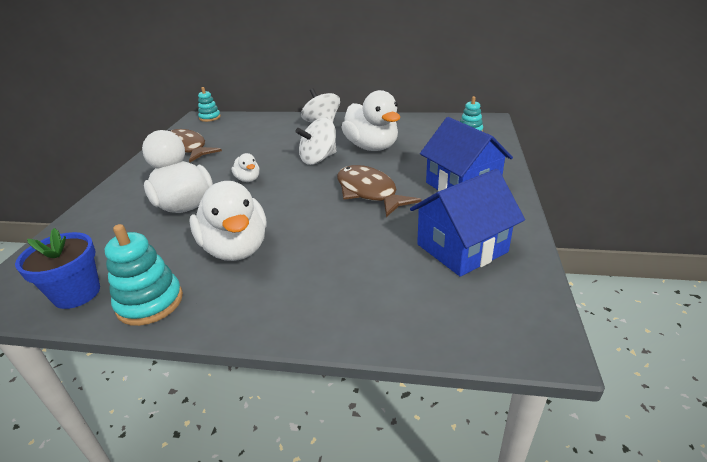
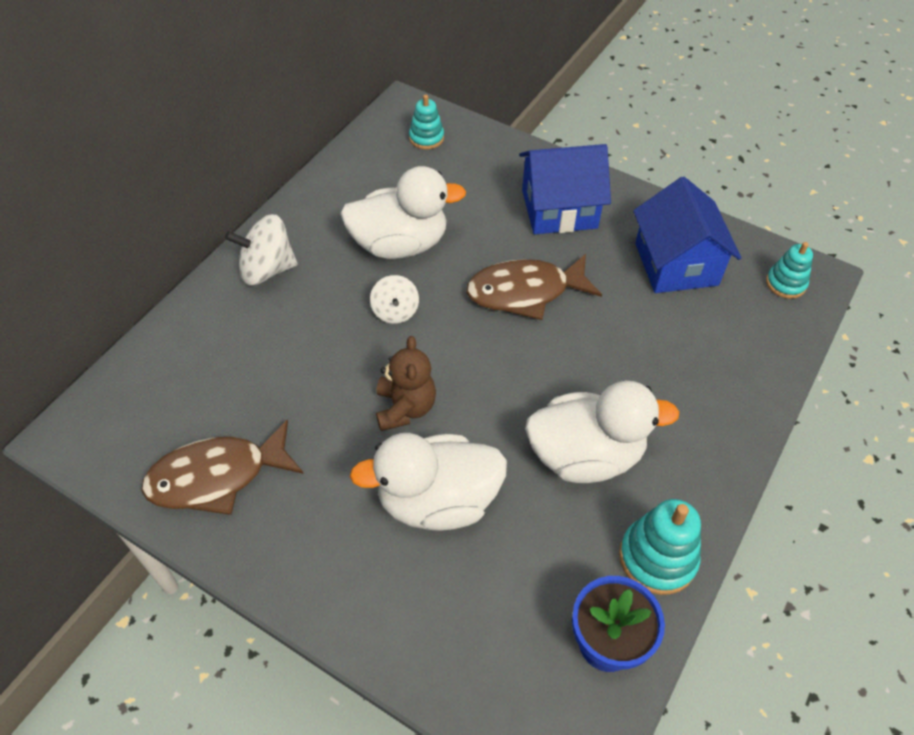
camera: 70 degrees left, 20 degrees up
(210, 117) = (84, 418): turquoise stacking toy -> turquoise stacking toy (785, 283)
(248, 179) = (405, 408): white duck -> brown teddy bear
(318, 159) = (395, 311): white spinning top -> white spinning top, size x0.63

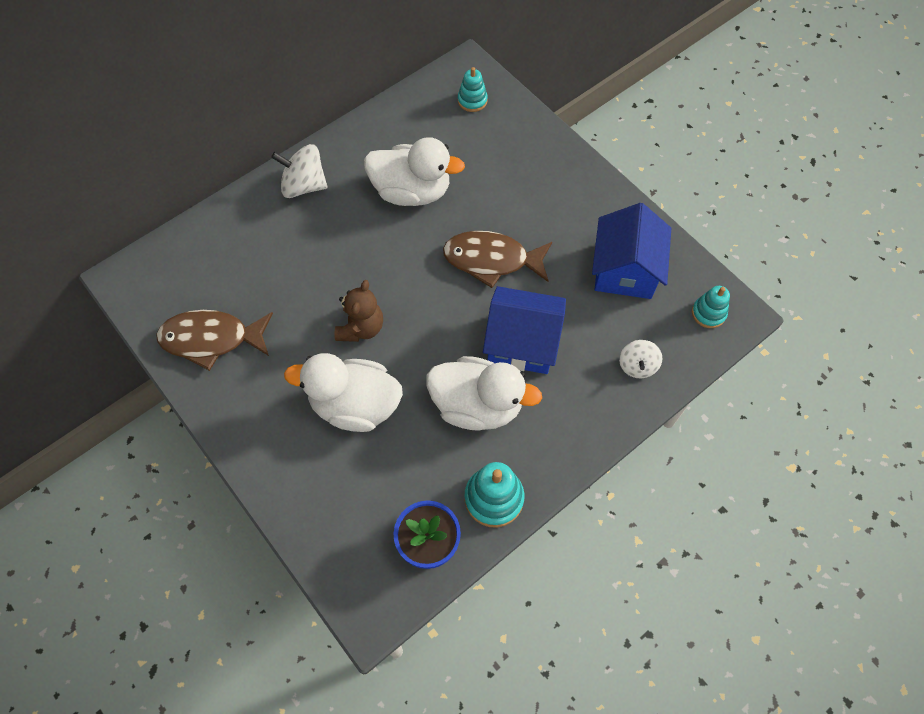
camera: 20 degrees right, 10 degrees up
(395, 311) = (385, 248): white spinning top -> white spinning top (637, 365)
(559, 209) = (552, 195): blue house -> blue house (522, 342)

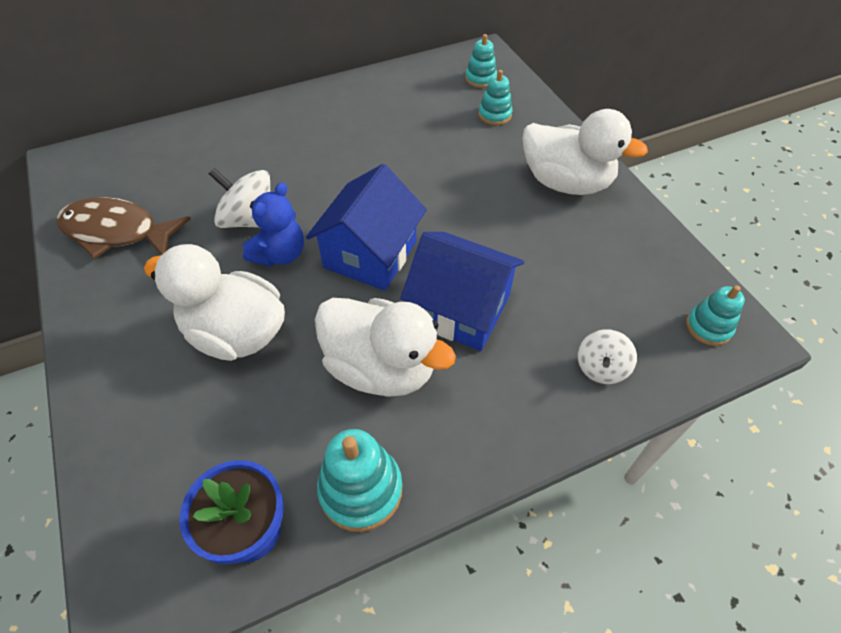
camera: 15 degrees right, 10 degrees down
(304, 185) = (282, 117): white spinning top -> white spinning top (249, 220)
(361, 328) = (280, 254): brown teddy bear -> blue teddy bear
(412, 191) = (389, 141): white duck -> white duck (566, 183)
(492, 260) = (453, 218): brown fish -> none
(496, 141) = (494, 115): none -> turquoise stacking toy
(625, 270) = (609, 259): blue house -> blue house (370, 254)

